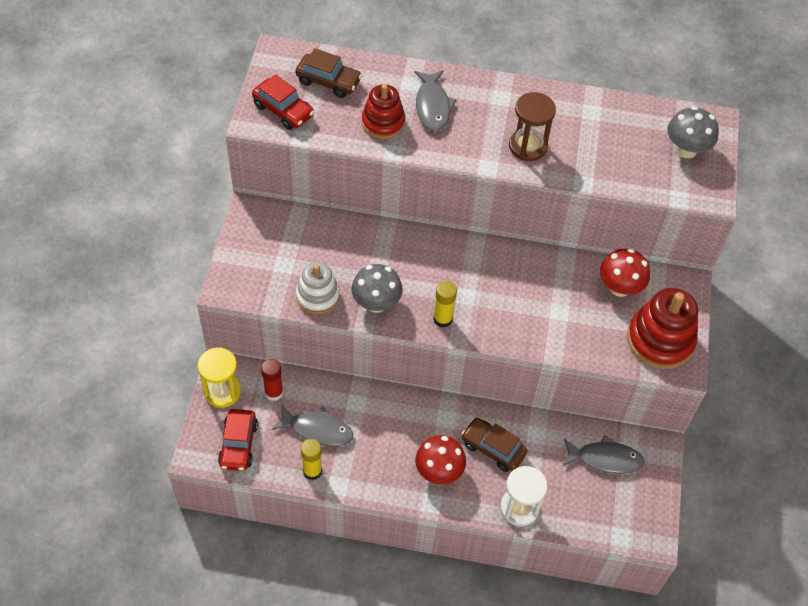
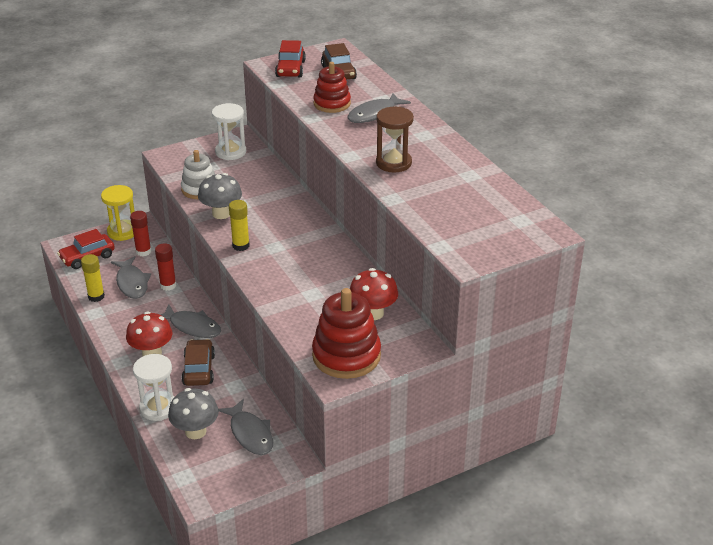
camera: 55 degrees right, 20 degrees down
(274, 234) = (230, 152): none -> white hourglass
(348, 403) = (168, 285): none -> red glue stick
(428, 419) = (192, 327): none -> grey fish
(686, 150) = (497, 230): grey mushroom -> grey mushroom (195, 431)

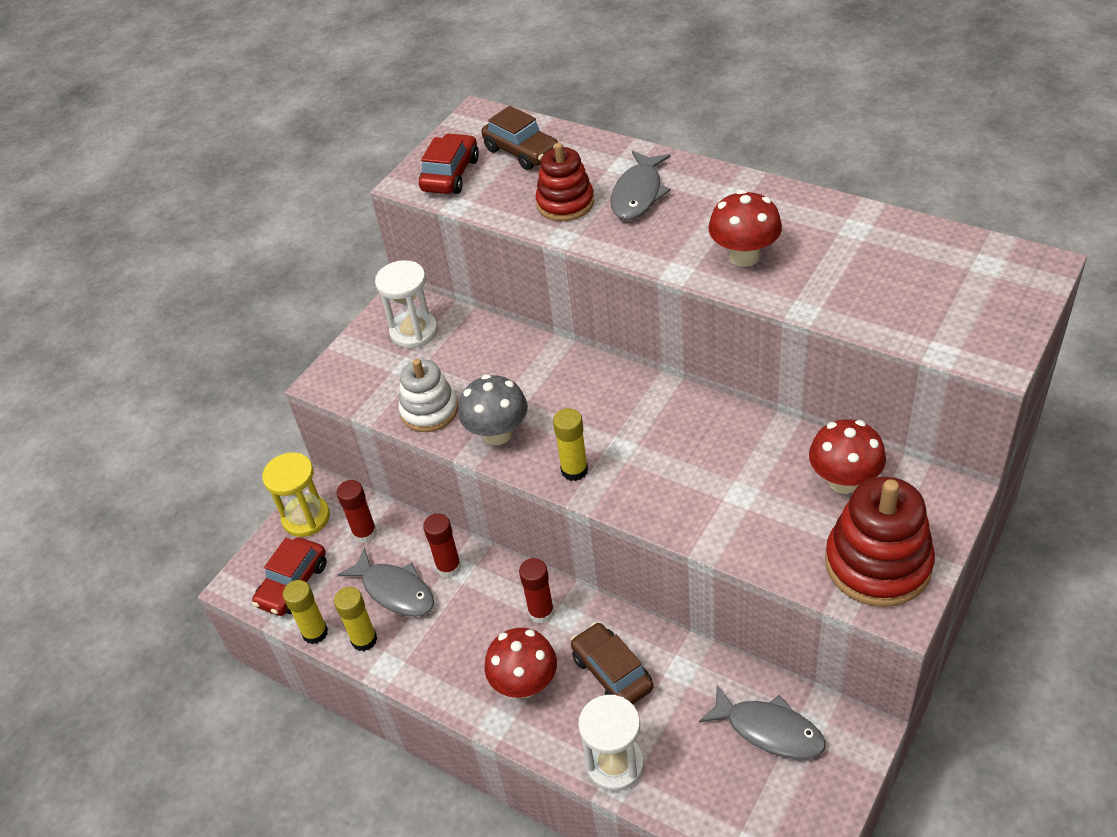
camera: 25 degrees left, 10 degrees up
(77, 282) = (315, 633): none -> yellow glue stick
(192, 327) = (541, 612): grey fish -> red glue stick
(195, 431) = (697, 770): grey mushroom -> none
(290, 69) = (450, 175): red car -> red car turned 135 degrees counterclockwise
(393, 163) = (744, 256): brown hourglass -> red mushroom

